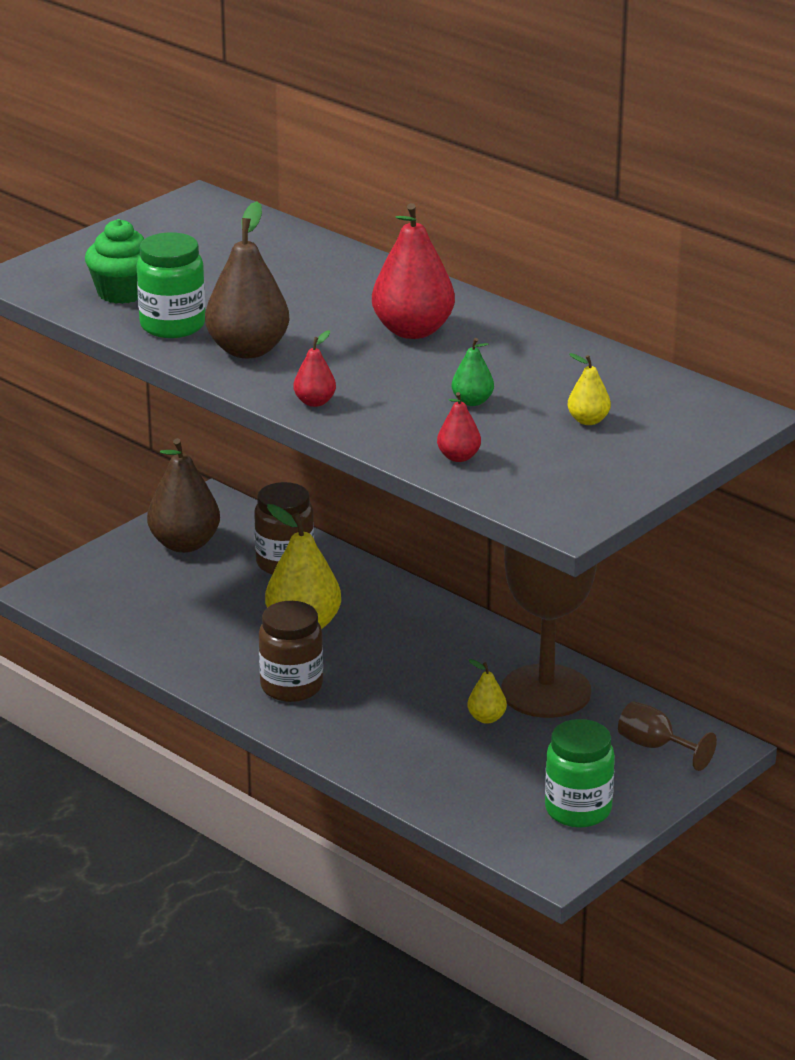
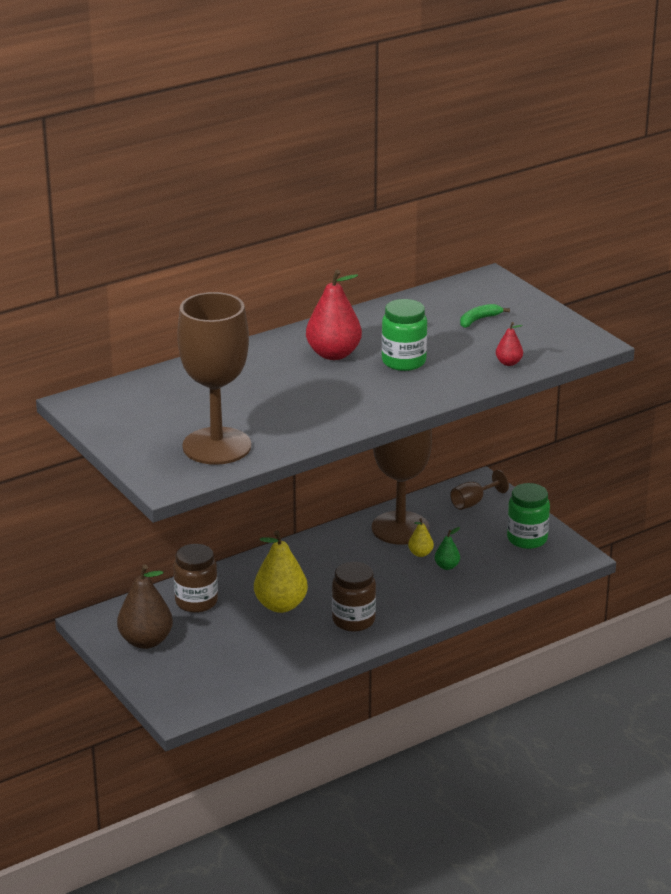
camera: 75 degrees left, 0 degrees up
(122, 292) = (217, 446): green cupcake -> brown goblet
(172, 325) = (281, 433): green jar -> green jar (403, 361)
(248, 350) = (332, 411): brown pear -> none
(314, 402) = (418, 397): red pear -> none
(472, 401) = (439, 349): green pear -> green pear (447, 566)
(588, 420) = (479, 320): yellow pear -> green banana

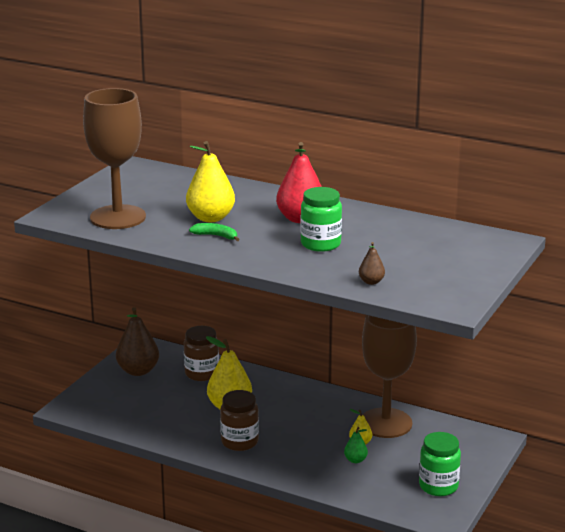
camera: 60 degrees right, 5 degrees down
(278, 397) = (211, 218): none -> yellow pear
(473, 502) = (462, 444): brown goblet -> none
(479, 320) = (430, 254): green banana -> green banana (216, 236)
(508, 363) = (371, 282): red pear -> brown pear

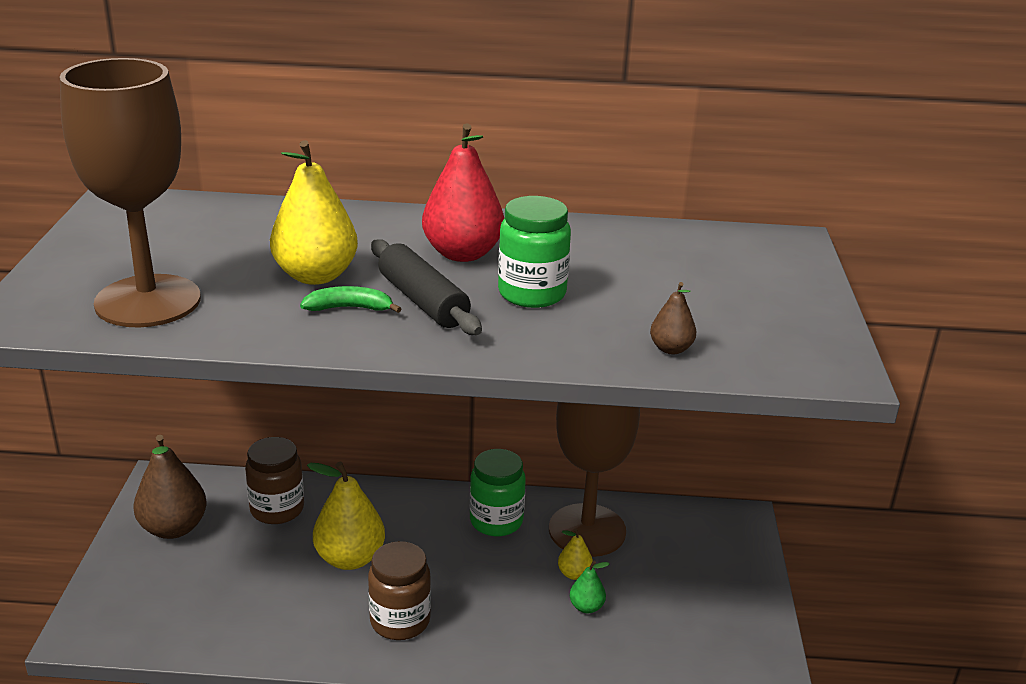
camera: 25 degrees left, 5 degrees up
(257, 239) = (423, 301): none -> black rolling pin
(438, 486) = (725, 621): green jar -> green jar (496, 521)

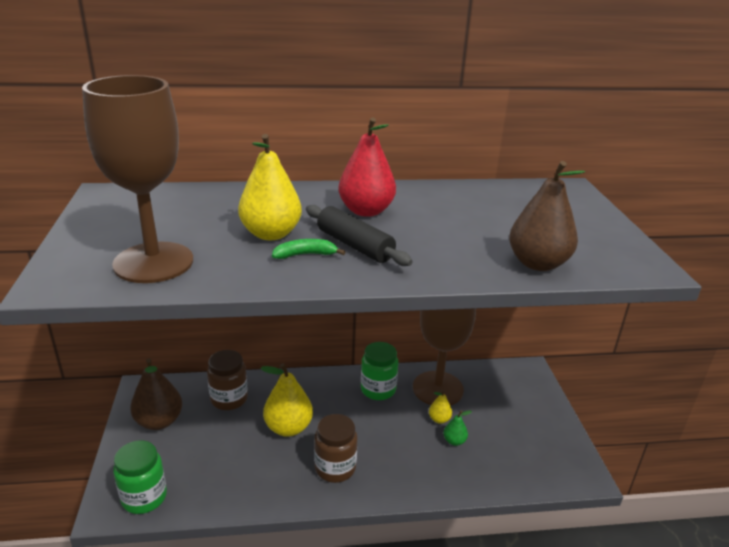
camera: 10 degrees left, 0 degrees up
(532, 293) = (426, 234): green jar -> green jar (144, 497)
(671, 349) = (537, 263): brown pear -> brown pear, size x2.04

